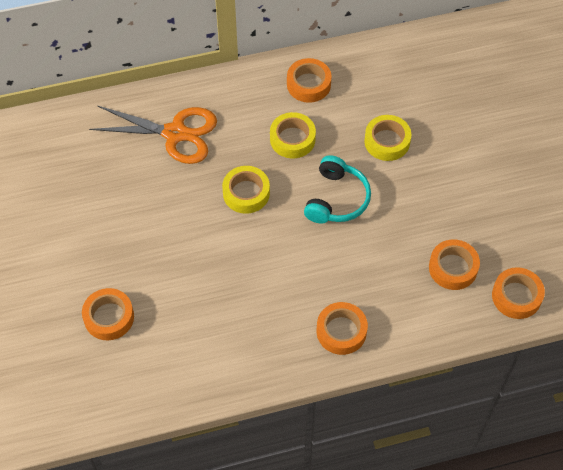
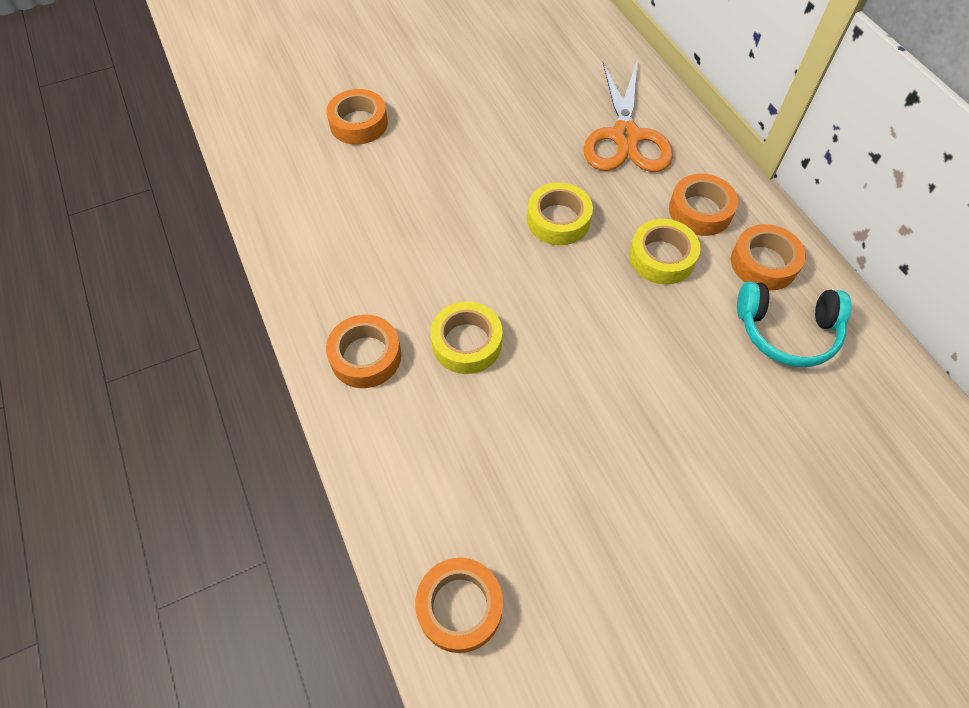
camera: 80 degrees right, 0 degrees up
(337, 199) = (578, 323): turquoise headphones -> turquoise headphones (786, 331)
(387, 141) = (701, 376): yellow tape -> yellow tape (467, 343)
(453, 268) = (495, 497): orange tape -> orange tape (700, 211)

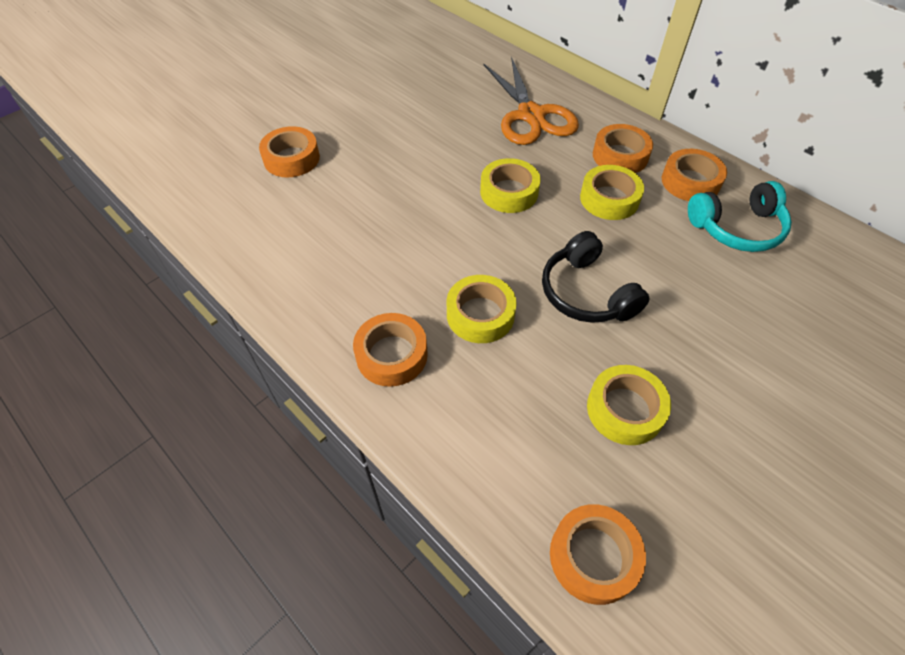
camera: 20 degrees left, 5 degrees down
(560, 483) = (625, 409): none -> yellow tape
(583, 353) = (586, 293): none -> black headphones

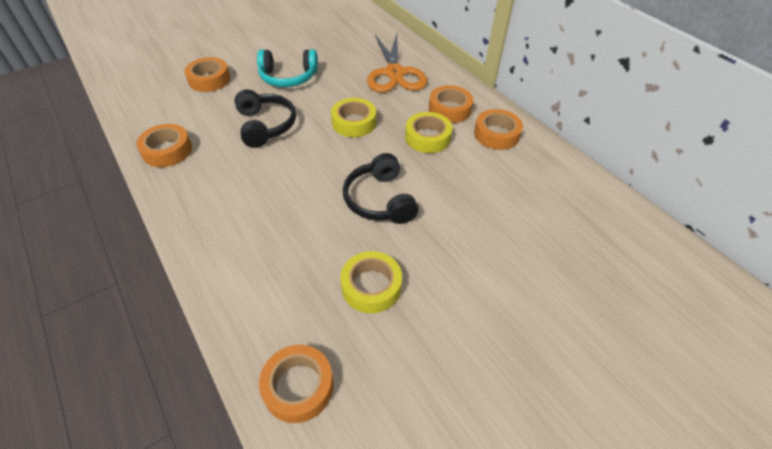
camera: 10 degrees right, 5 degrees down
(391, 355) = (216, 219): orange tape -> orange tape (167, 150)
(397, 214) = (265, 126): none -> black headphones
(480, 314) = (293, 202): yellow tape -> none
(737, 228) = (519, 172): turquoise headphones -> turquoise headphones (288, 77)

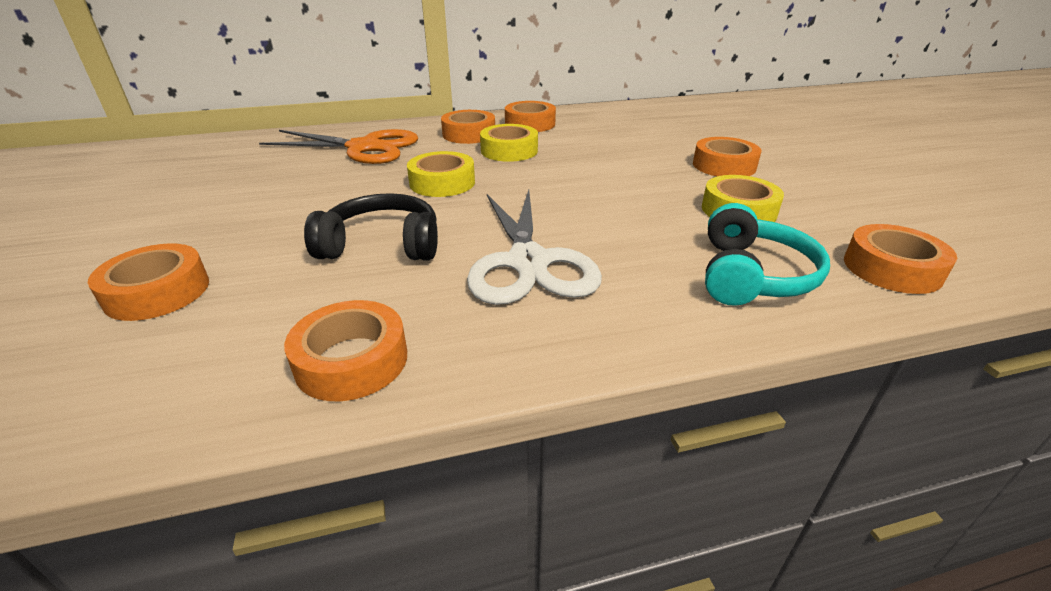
camera: 70 degrees left, 15 degrees down
(260, 185) = (528, 262): none -> white scissors
(288, 77) = (270, 214): turquoise headphones -> turquoise headphones (752, 275)
(380, 200) = (601, 188): black headphones -> none
(468, 275) = (724, 166): none -> orange tape

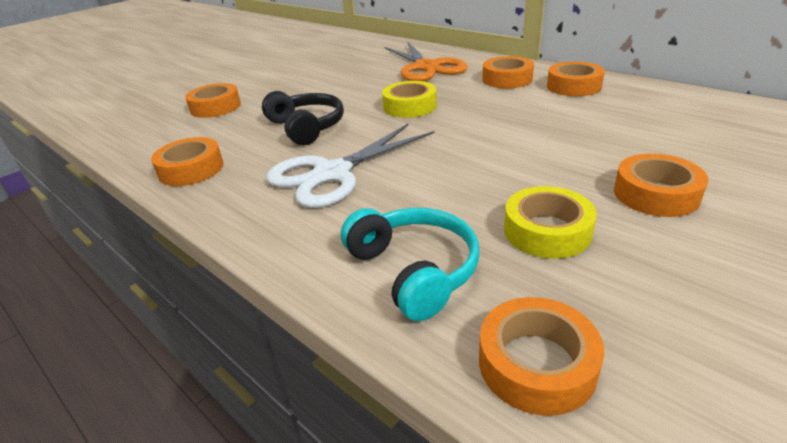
camera: 60 degrees right, 0 degrees up
(509, 151) = (502, 101): yellow tape -> none
(752, 275) = (414, 270): turquoise headphones -> turquoise headphones turned 105 degrees counterclockwise

